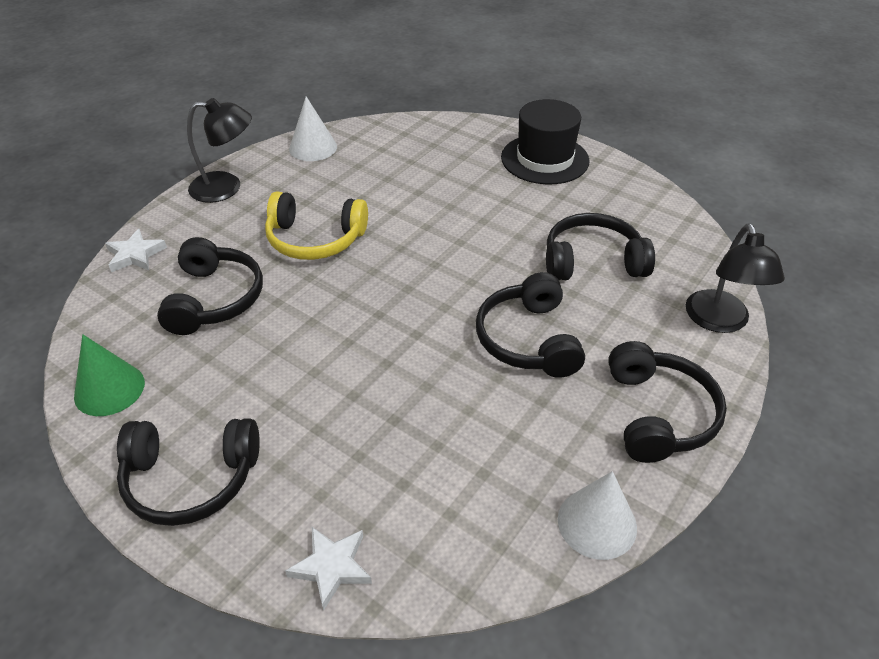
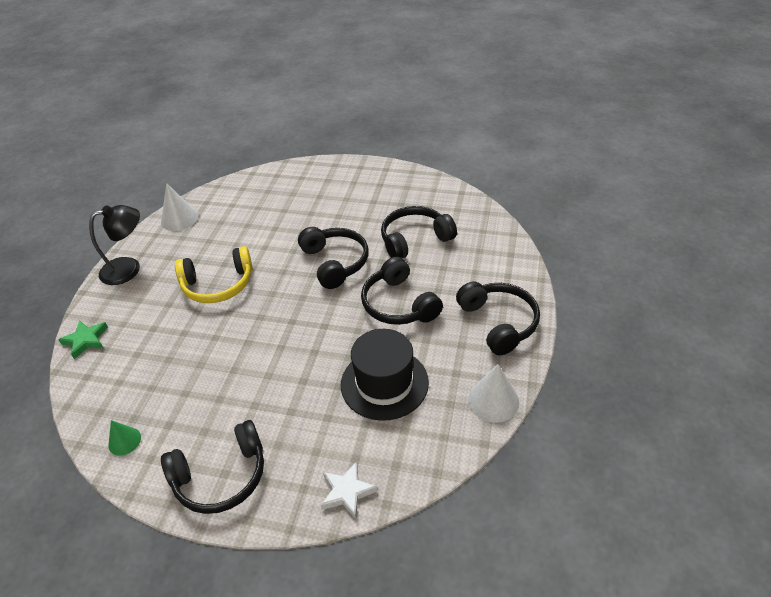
camera: 20 degrees left, 0 degrees up
(109, 389) = (124, 441): green cone -> green cone, size x0.62
(135, 255) = (86, 340): white star -> green star
(214, 299) = (167, 351): black headphones -> black headphones (335, 263)
(545, 159) = (350, 179): black hat -> black hat (384, 383)
(720, 321) = (508, 253): black lamp -> none

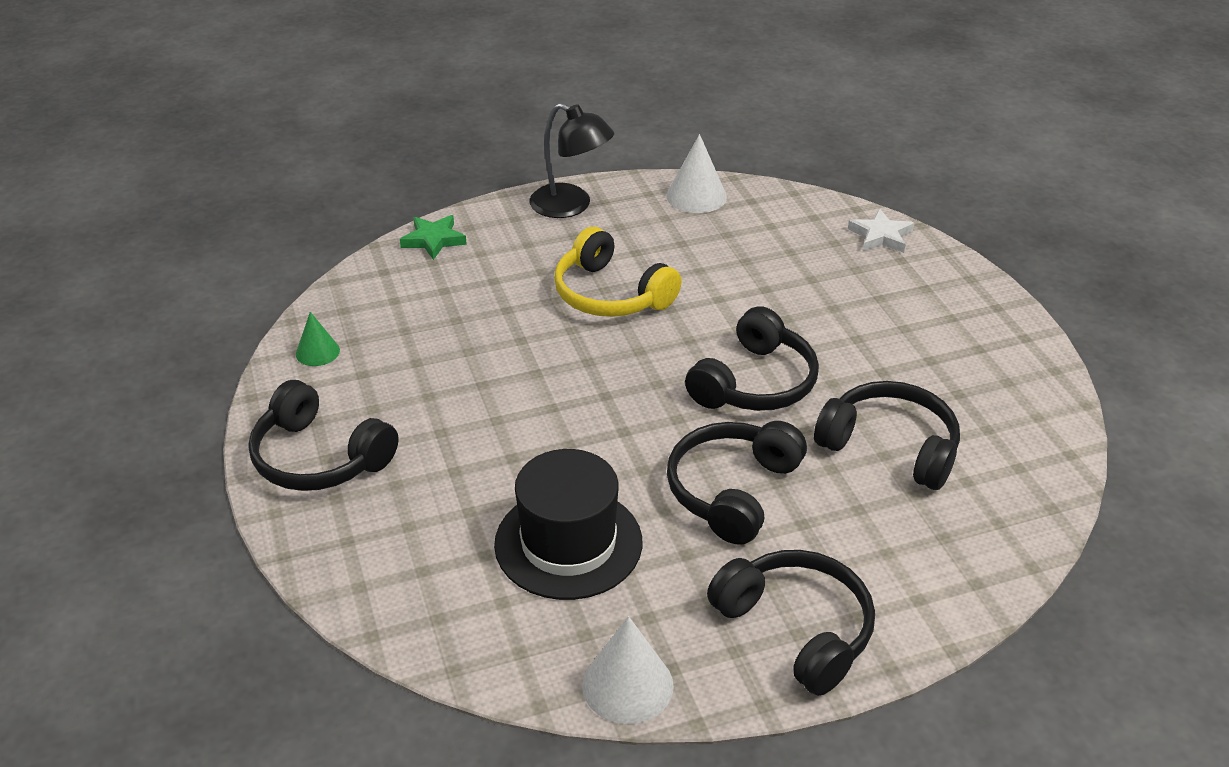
camera: 55 degrees right, 5 degrees down
(347, 492) = (366, 586): white star -> white star (881, 236)
(498, 323) = (796, 629): black headphones -> black headphones turned 75 degrees counterclockwise

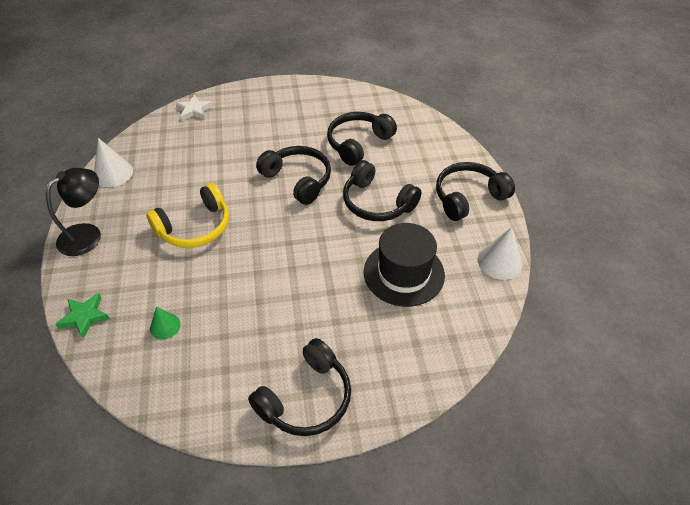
camera: 80 degrees left, 10 degrees up
(317, 352) = (190, 398): green cone -> green cone (165, 326)

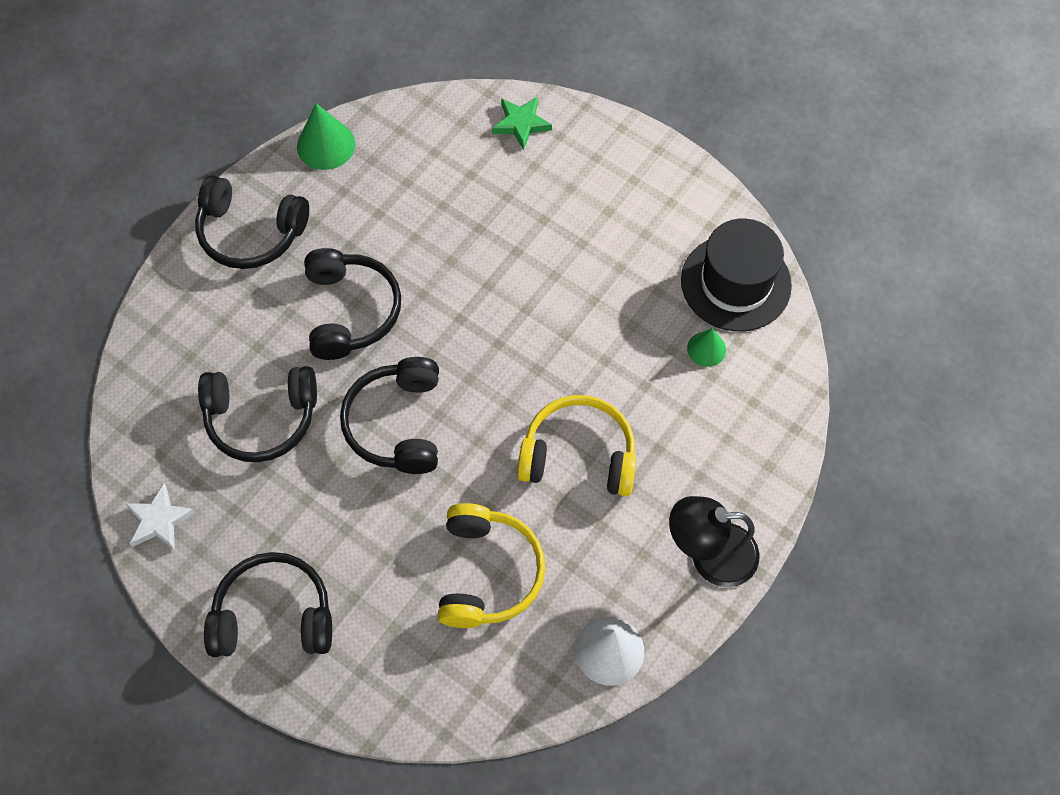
camera: 135 degrees left, 15 degrees up
(84, 317) = (780, 429): green star -> green star (521, 124)
(194, 110) = (397, 699): white star -> white star (159, 520)
(196, 162) = (487, 573): none -> yellow headphones
(306, 398) = (637, 177): black headphones -> black headphones (274, 615)
(404, 273) = (427, 210): black hat -> black hat (735, 283)
(499, 261) = (326, 145): white cone -> green cone

